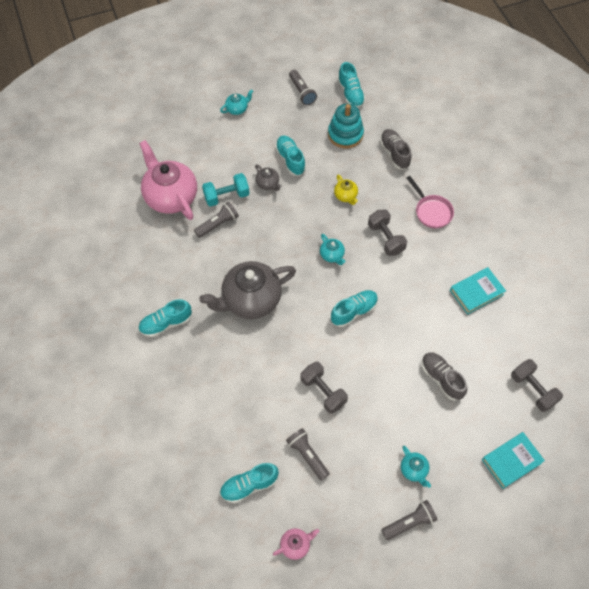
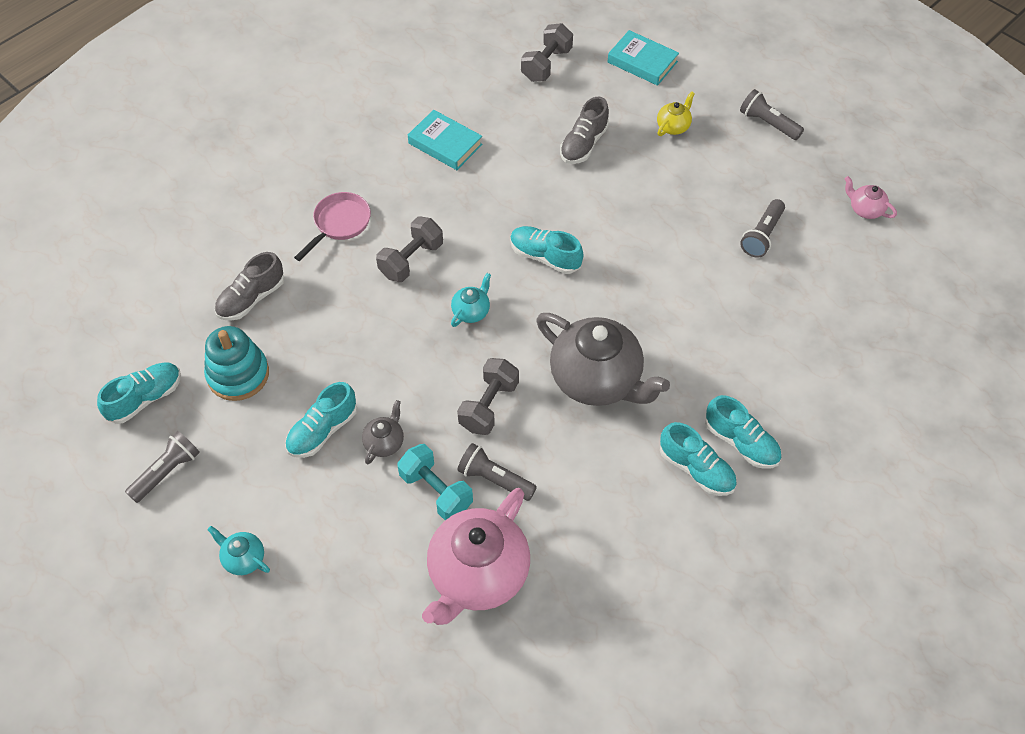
camera: 115 degrees left, 5 degrees down
(249, 485) = (836, 277): turquoise shoe -> turquoise shoe (741, 442)
(323, 391) = (674, 249): grey dumbbell -> grey dumbbell (489, 406)
(345, 196) = (359, 331): yellow teapot -> yellow teapot (673, 126)
(414, 470) = (709, 136): turquoise teapot -> none

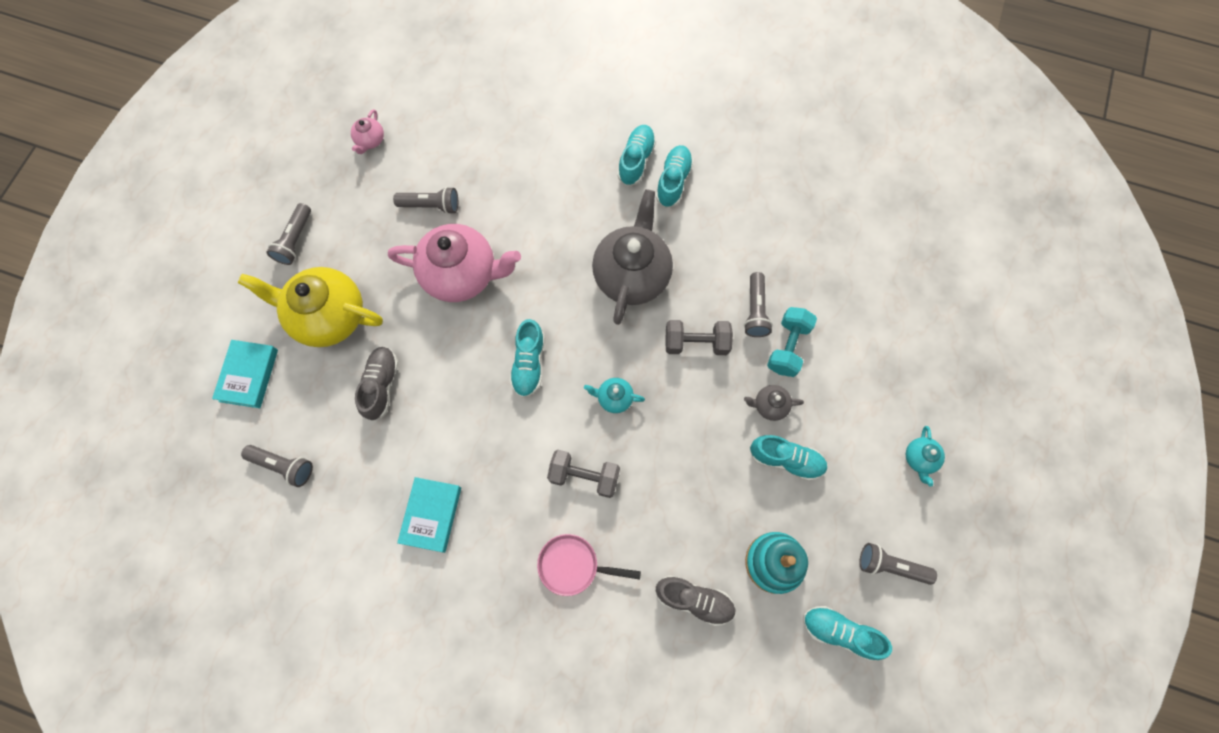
camera: 115 degrees left, 15 degrees up
(477, 575) = (833, 289): pink teapot -> pink teapot (461, 274)
(546, 64) = (283, 466): grey dumbbell -> grey flashlight
(584, 144) = (381, 385): grey shoe -> grey shoe turned 90 degrees counterclockwise
(673, 126) = (328, 316): yellow teapot -> yellow teapot, size x2.30

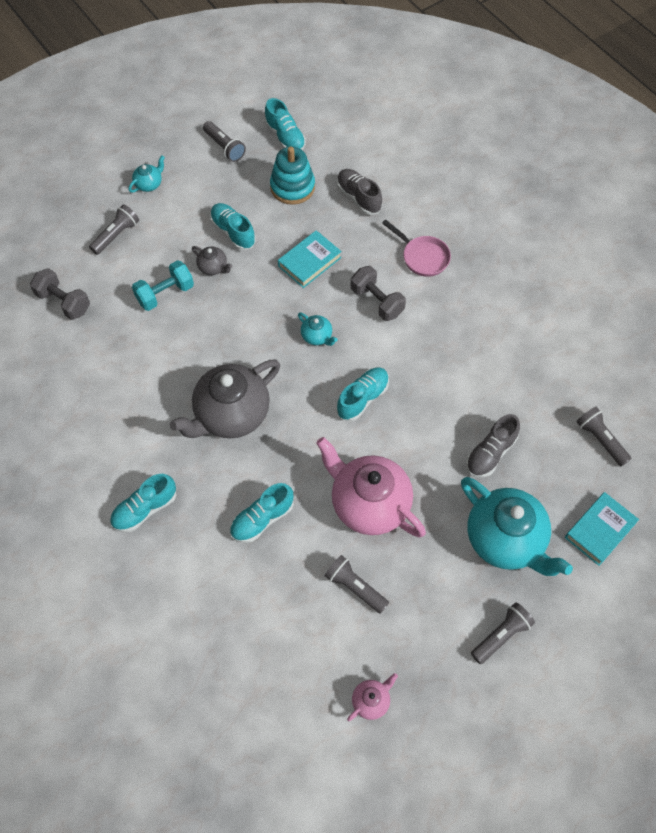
camera: 145 degrees left, 10 degrees down
(328, 316) = (505, 539): yellow teapot -> turquoise teapot
(431, 515) = (502, 341): turquoise book -> turquoise book (309, 262)
(673, 181) = (131, 469): turquoise shoe -> turquoise shoe (262, 519)
(696, 343) = (226, 336): grey dumbbell -> grey dumbbell (64, 302)
(755, 311) = (164, 331): grey flashlight -> grey flashlight (116, 235)

